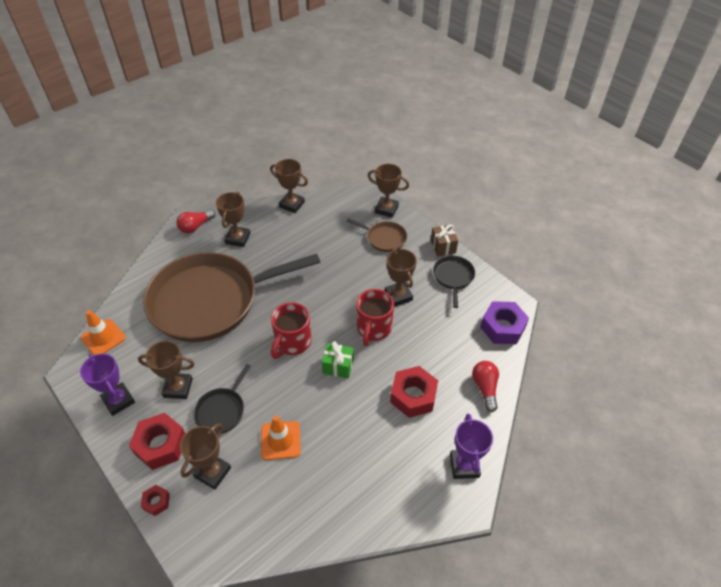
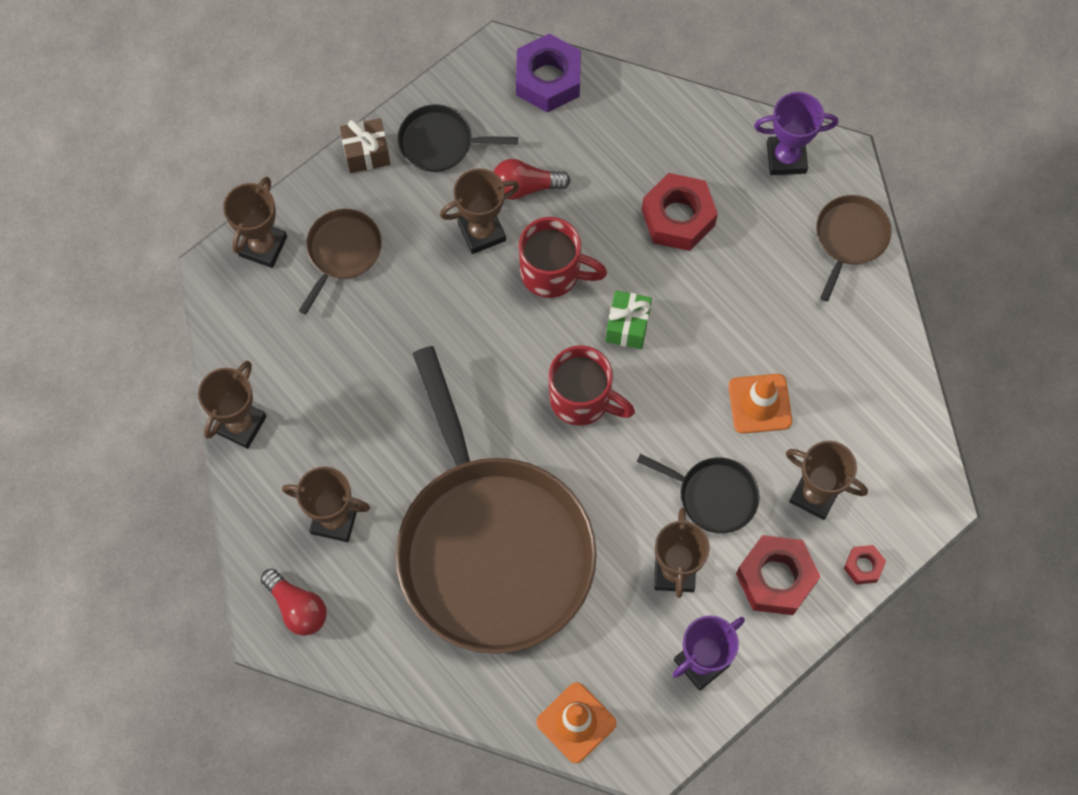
camera: 90 degrees left, 20 degrees up
(403, 507) = (850, 238): none -> brown pan
(485, 388) = (661, 118): red light bulb -> red light bulb (525, 187)

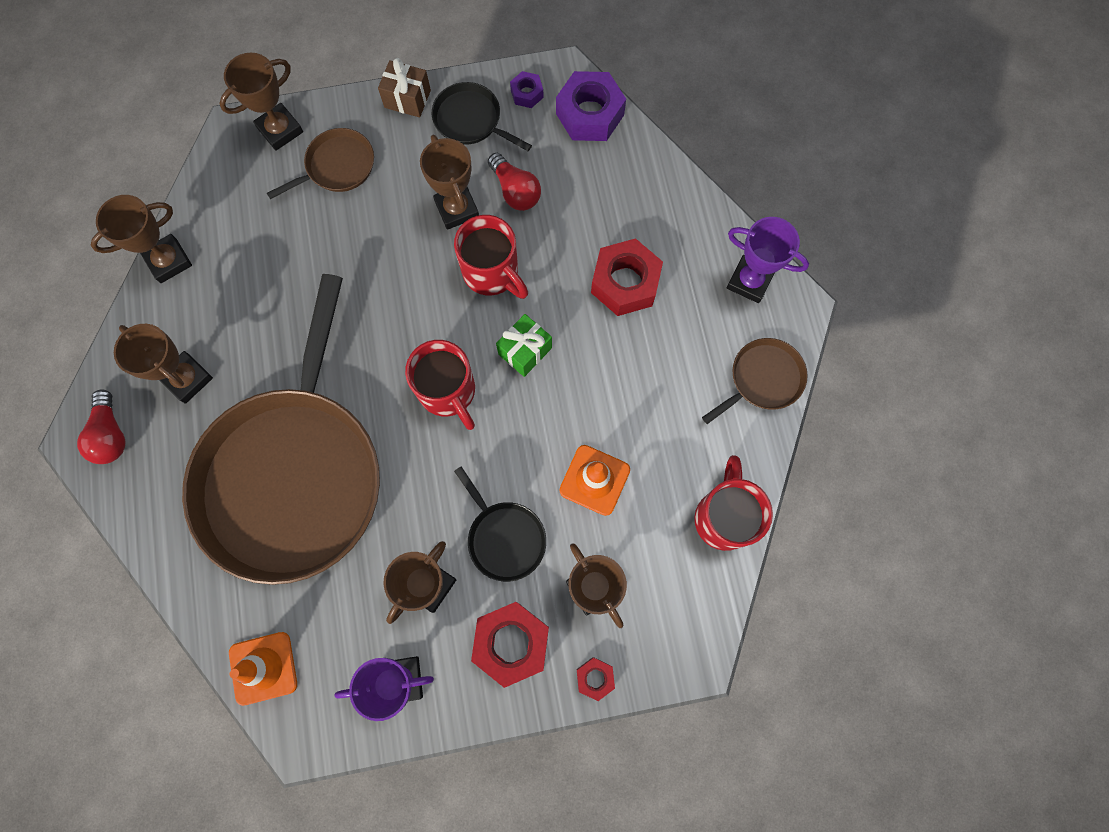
camera: 30 degrees right, 5 degrees up
(477, 90) = (527, 93): none -> purple nut
(482, 232) = (456, 209): brown trophy -> brown trophy turned 60 degrees clockwise
(525, 187) = (515, 191): red light bulb -> red light bulb turned 150 degrees counterclockwise
(888, 373) = (724, 517): none -> red mug

